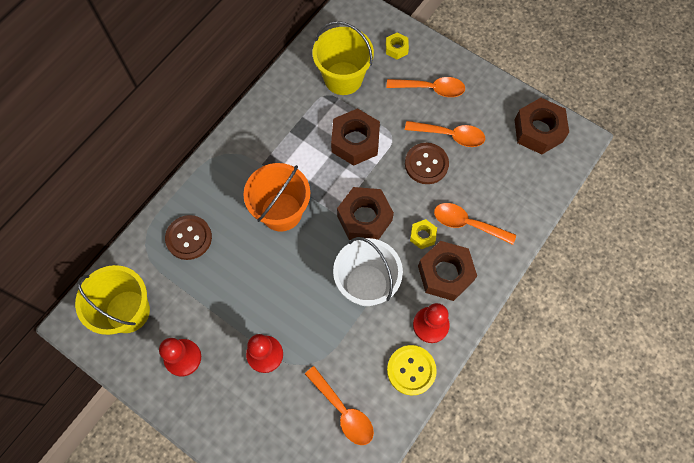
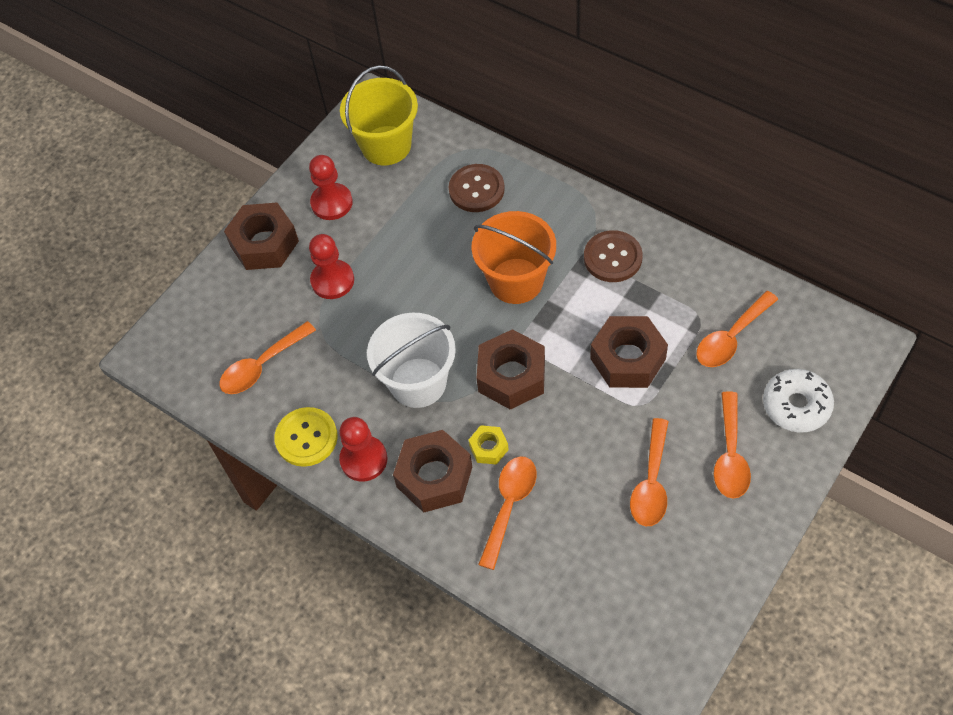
camera: 95 degrees right, 10 degrees down
(343, 78) = (731, 338): yellow bucket -> orange spoon
(396, 48) = (796, 405): yellow nut -> white donut
(426, 164) = (600, 451): brown button -> brown button (612, 258)
(538, 131) = (674, 612): brown nut -> brown nut (264, 244)

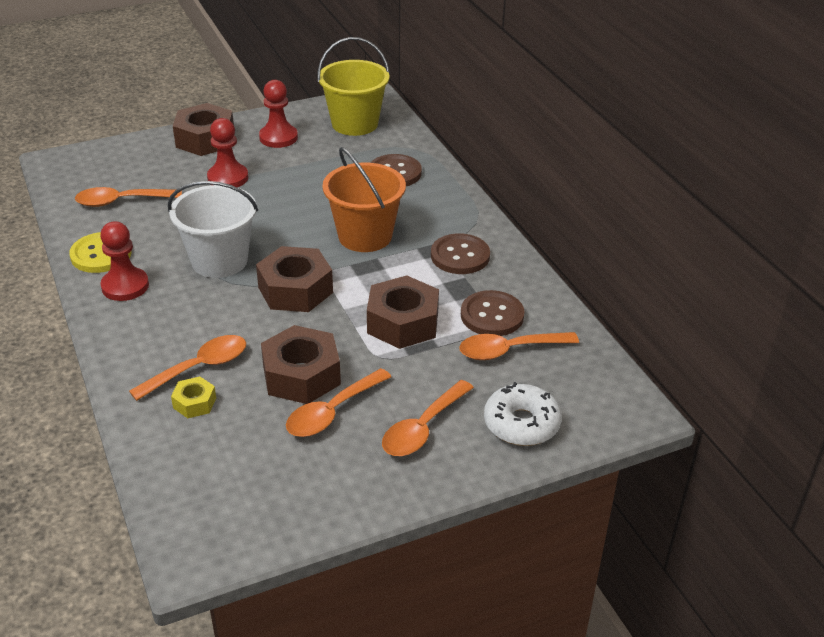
camera: 25 degrees right, 20 degrees down
(434, 477) = (163, 321): brown nut -> brown nut (301, 375)
(489, 448) = (226, 324): yellow nut -> yellow nut (194, 403)
(690, 309) = (492, 315): none -> brown button

